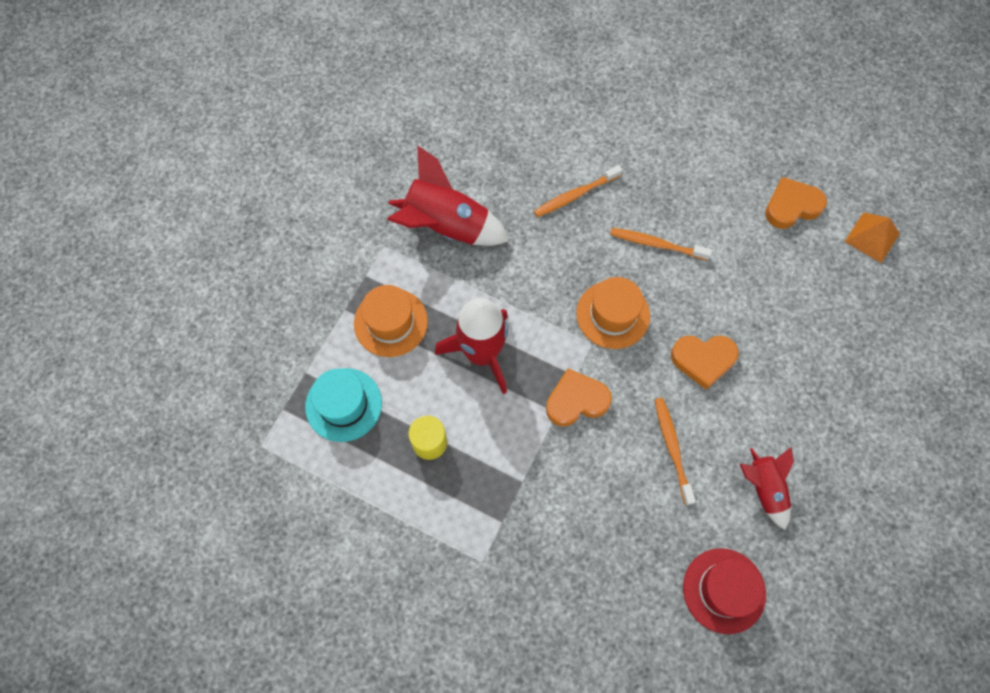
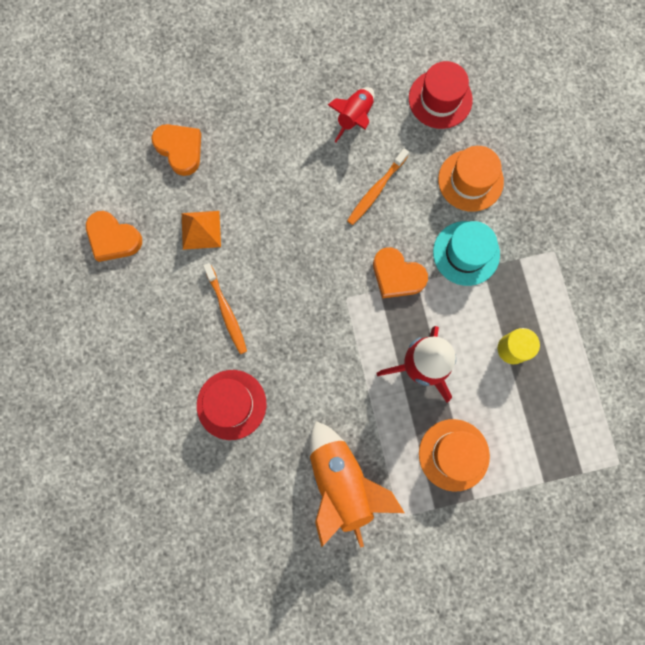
camera: 130 degrees left, 10 degrees up
(343, 404) = (541, 432): turquoise hat -> turquoise hat (466, 253)
(446, 227) = (342, 482): red rocket -> orange rocket
(575, 195) = (231, 404): orange toothbrush -> red hat
(613, 314) = (311, 300): orange hat -> orange hat (470, 180)
(703, 360) = (294, 215): orange heart -> orange heart (180, 150)
(872, 237) = (97, 167): orange pyramid -> orange pyramid (201, 230)

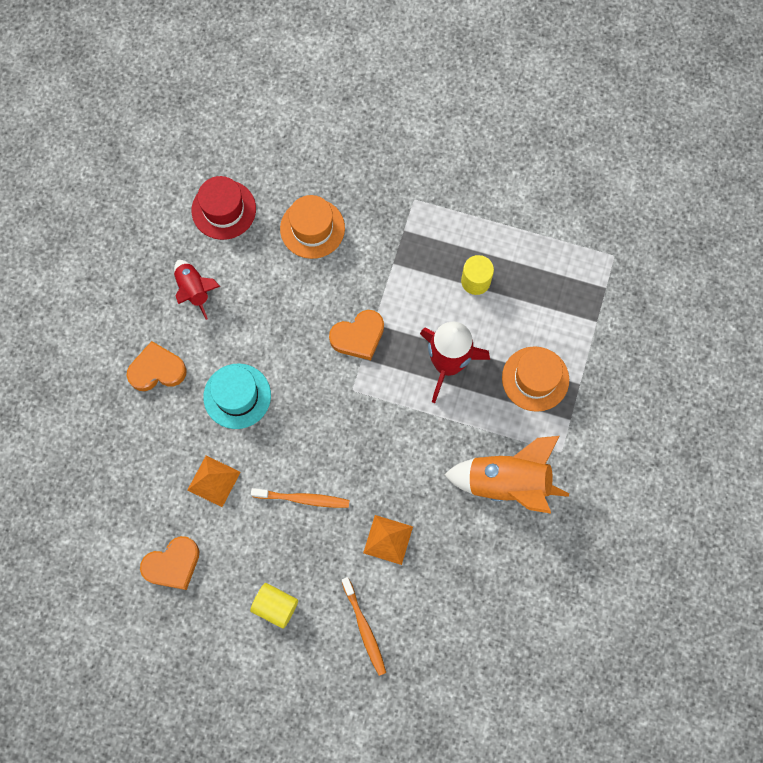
camera: 60 degrees left, 5 degrees down
(123, 342) = (275, 606): none -> yellow cylinder
(180, 150) = (125, 458): orange heart -> orange heart (157, 370)
(231, 404) = (388, 539): red hat -> orange pyramid
(376, 190) = (272, 310): orange toothbrush -> orange toothbrush (364, 628)
(466, 253) = (373, 269): turquoise hat -> turquoise hat (237, 396)

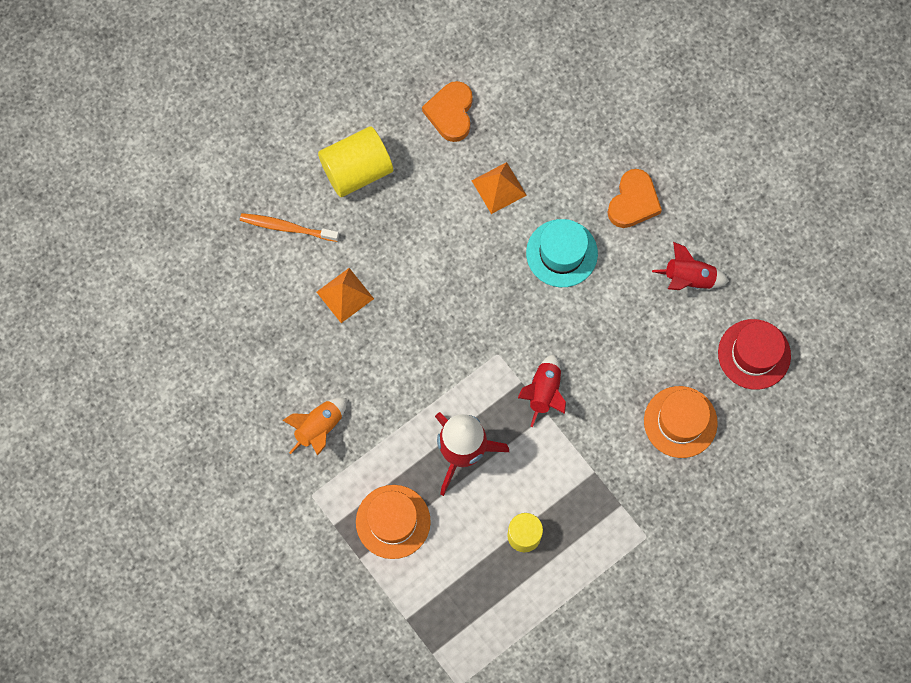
camera: 125 degrees right, 0 degrees up
(275, 606) = (357, 170): yellow cylinder -> yellow cylinder, size x1.59
(302, 499) = (430, 249): orange toothbrush -> none
(358, 336) = (544, 392): orange heart -> red rocket
(507, 482) = (319, 428): orange rocket -> orange rocket, size x0.59

